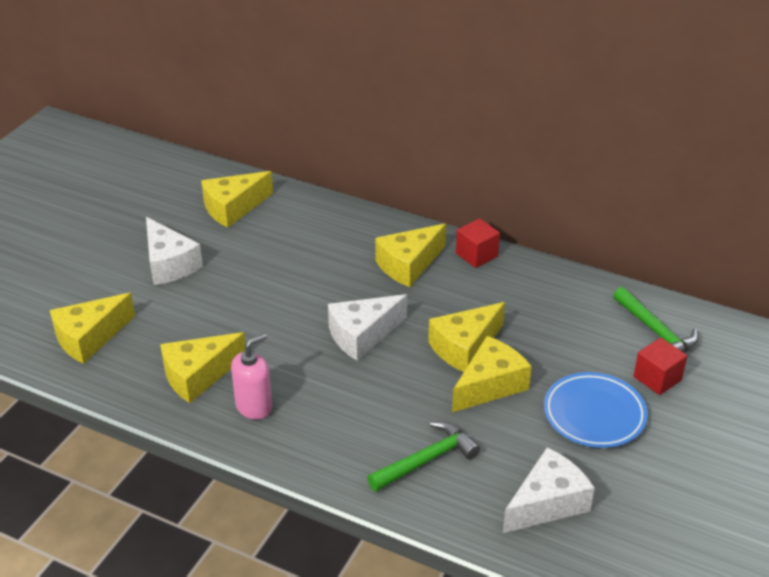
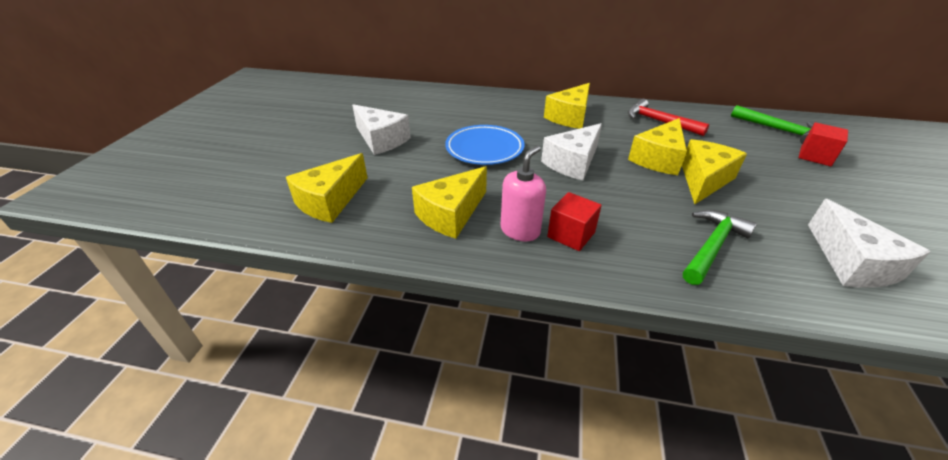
camera: 15 degrees left, 0 degrees up
(233, 208) = (415, 102): yellow cheese -> none
(476, 255) = (612, 106): red cube -> red cube (571, 235)
(514, 292) = (659, 122): none -> red hammer
(547, 503) = (851, 262): white cheese -> white cheese turned 135 degrees clockwise
(594, 414) = (802, 187): blue plate -> blue plate (484, 149)

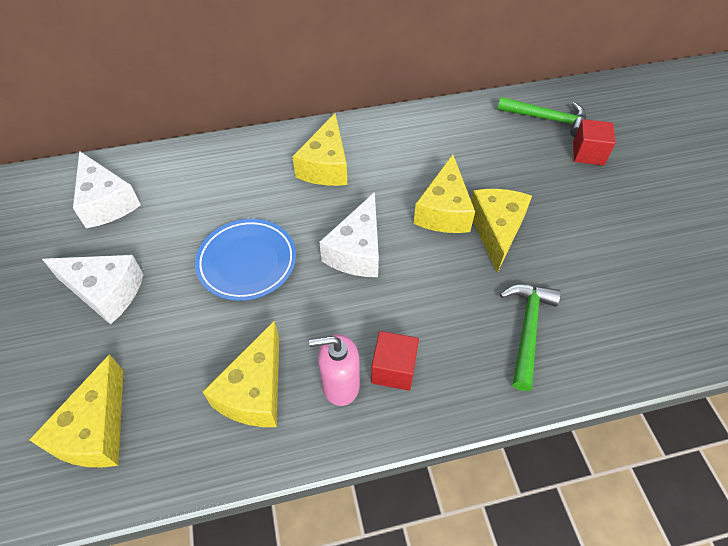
camera: 25 degrees left, 15 degrees up
(520, 230) = (340, 385): pink soap dispenser -> pink soap dispenser turned 105 degrees counterclockwise
(659, 122) = (427, 143): red hammer -> none
(851, 262) = (642, 302): white cheese -> white cheese (106, 202)

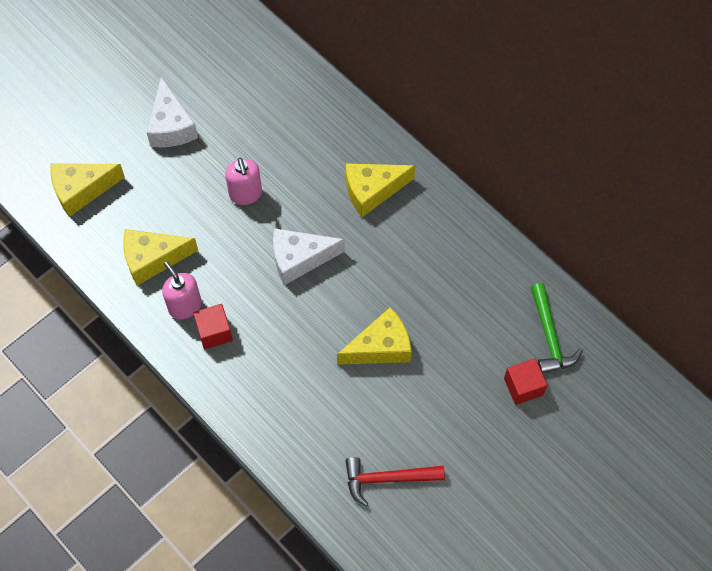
camera: 60 degrees right, 10 degrees up
(106, 202) = (242, 70): white cheese -> none
(247, 262) = (245, 194): blue plate -> pink soap dispenser
(444, 211) = (378, 300): yellow cheese -> none
(527, 330) = (296, 404): green hammer -> none
(648, 289) = (387, 479): none -> red hammer

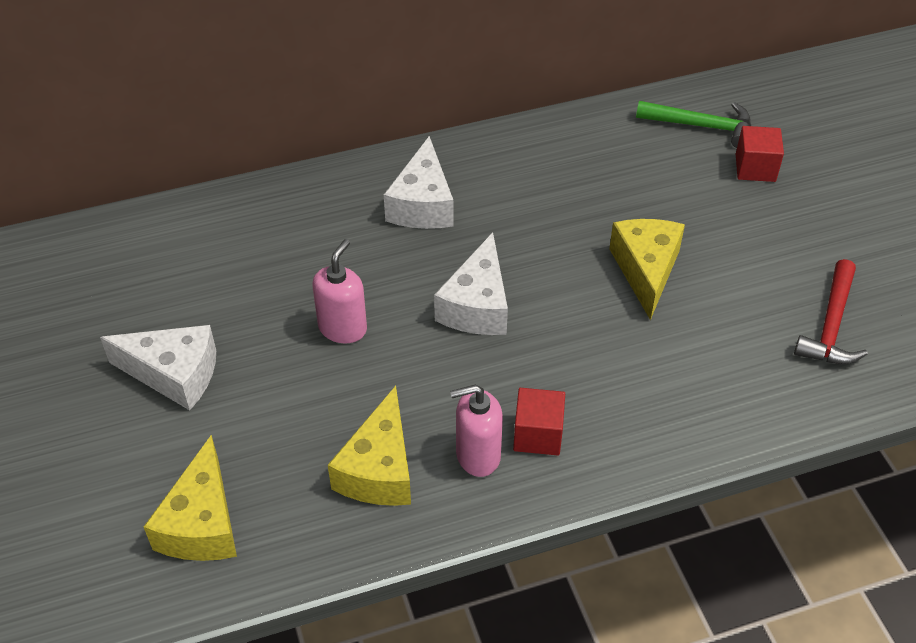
camera: 65 degrees left, 15 degrees down
(245, 194) = (343, 328): pink soap dispenser -> pink soap dispenser turned 75 degrees counterclockwise
(372, 191) = (422, 204): yellow cheese -> white cheese

